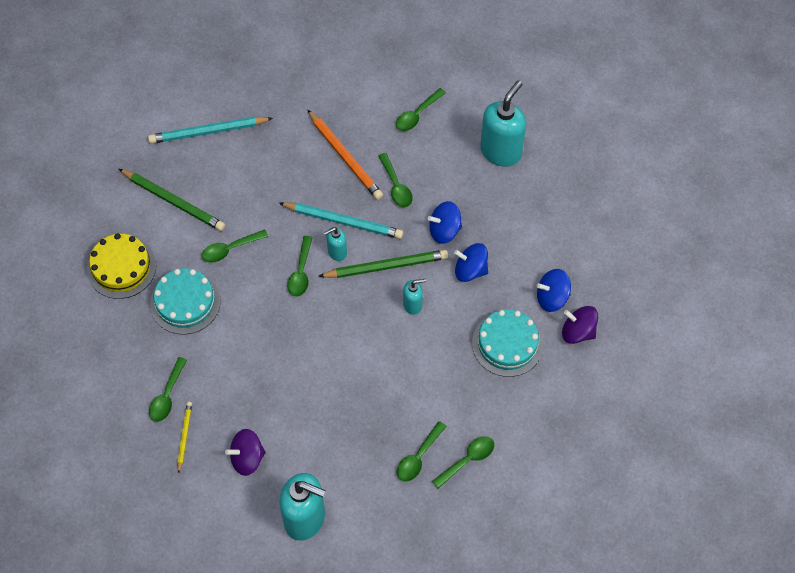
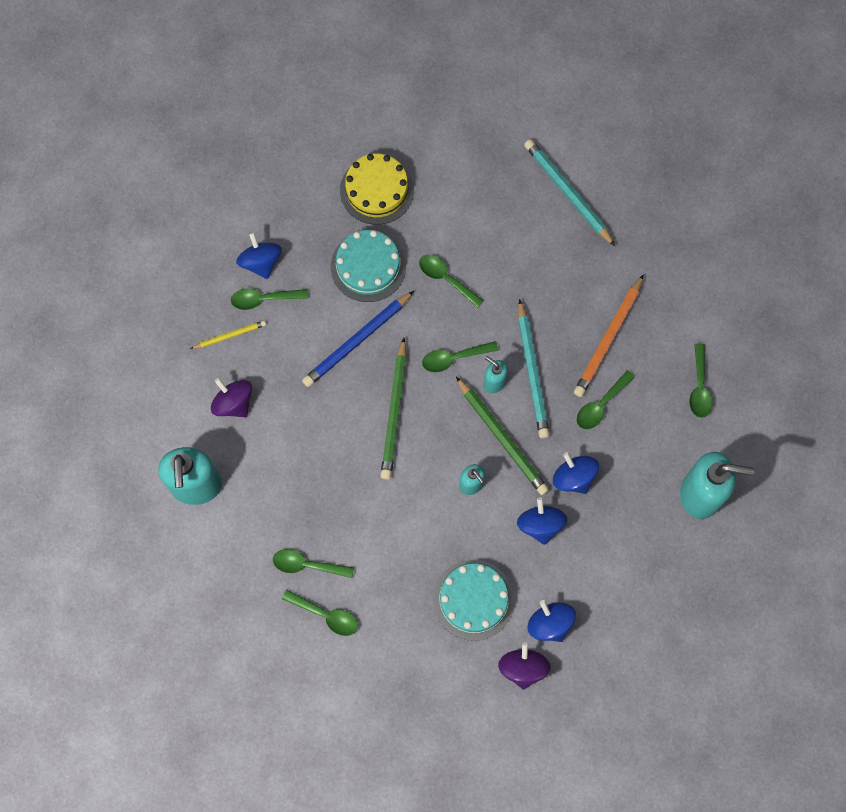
camera: 65 degrees right, 10 degrees up
(132, 384) = (261, 262): none -> blue spinning top
(173, 201) = (472, 200): green pencil -> green pencil (394, 411)
(245, 338) = (357, 341): none -> blue pencil
(417, 114) = (699, 387): green spoon -> green spoon turned 105 degrees counterclockwise

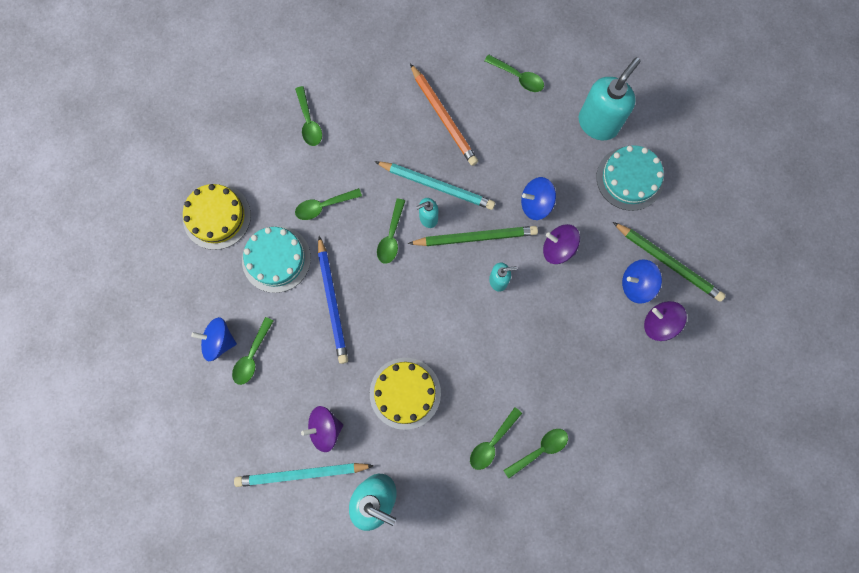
camera: 60 degrees left, 5 degrees up
(230, 335) = (266, 400): yellow pencil -> none
(308, 457) = (405, 393): none -> yellow cake
(394, 411) = (407, 305): green pencil -> green pencil (668, 262)
(473, 600) = (588, 330): turquoise cake -> turquoise cake (629, 178)
(540, 525) = (558, 248): blue spinning top -> purple spinning top
(568, 193) = (311, 79): turquoise pencil -> turquoise pencil (302, 474)
(601, 405) = (491, 152): green spoon -> green spoon (309, 122)

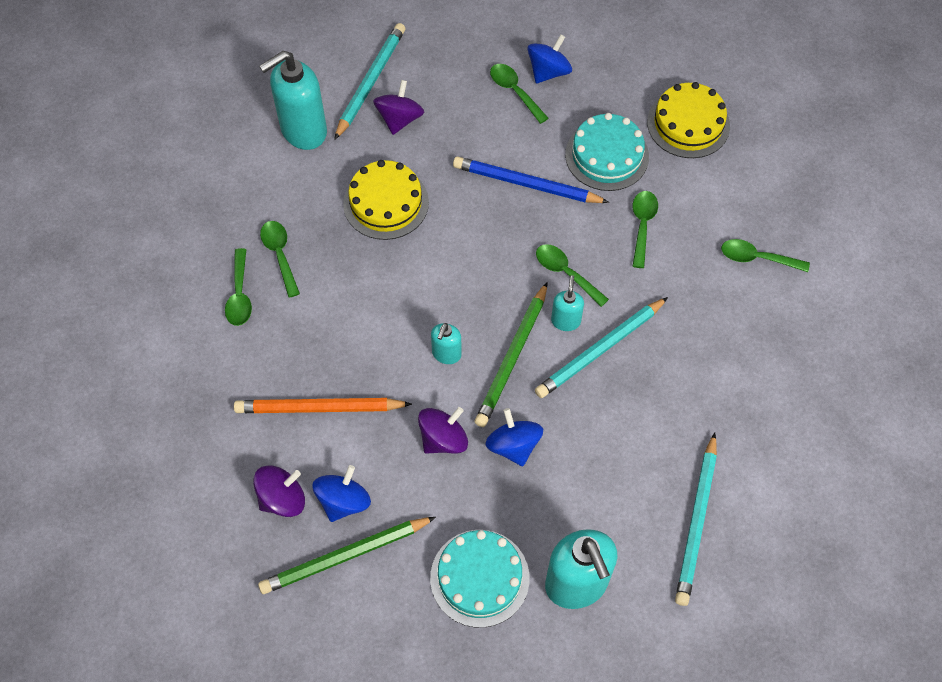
camera: 120 degrees right, 15 degrees down
(443, 117) = (686, 403): orange pencil -> orange pencil (319, 408)
(518, 77) = (696, 521): green spoon -> turquoise pencil
(535, 204) = (513, 446): blue spinning top -> blue spinning top turned 45 degrees counterclockwise

